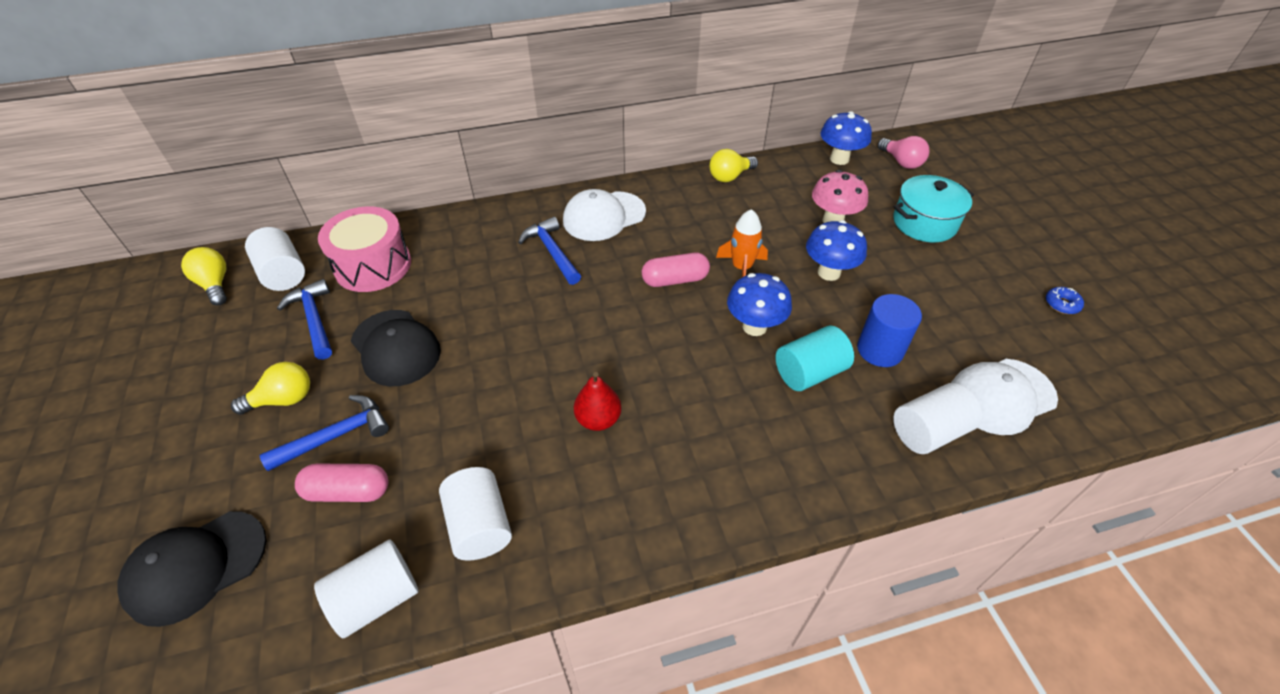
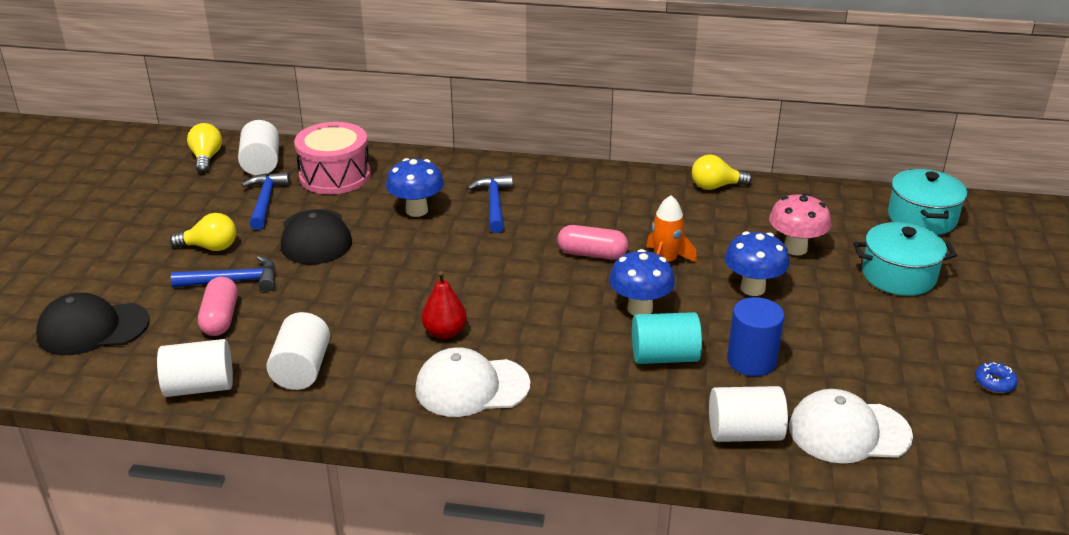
camera: 25 degrees right, 15 degrees down
(348, 491) = (220, 318): pink capsule -> pink capsule turned 60 degrees clockwise
(604, 216) = (563, 189): white cap -> white cap (472, 387)
(839, 159) = (850, 199): blue mushroom -> blue mushroom (416, 210)
(901, 162) = (922, 218): pink light bulb -> turquoise pot

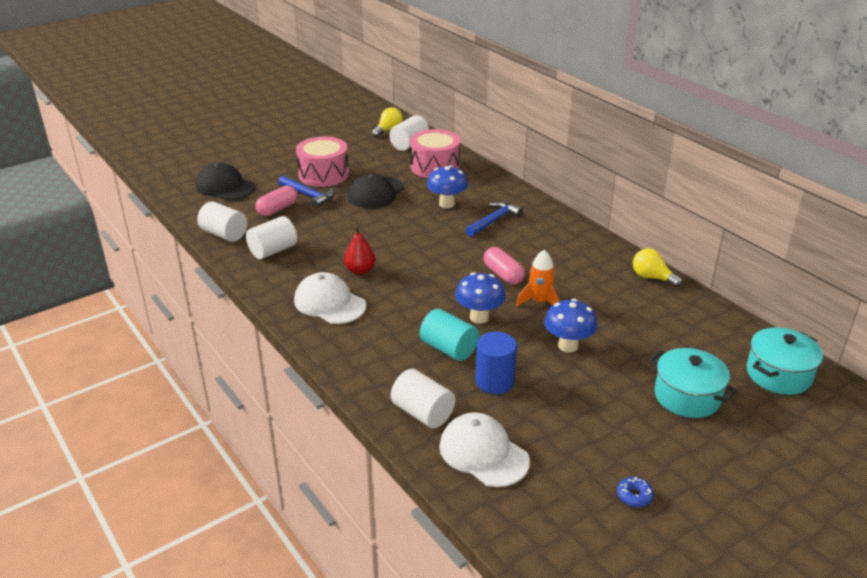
camera: 45 degrees right, 0 degrees up
(210, 247) = (323, 174): yellow light bulb -> pink drum
(265, 201) = (381, 164): blue hammer -> none
(795, 248) = (640, 340): pink mushroom -> none

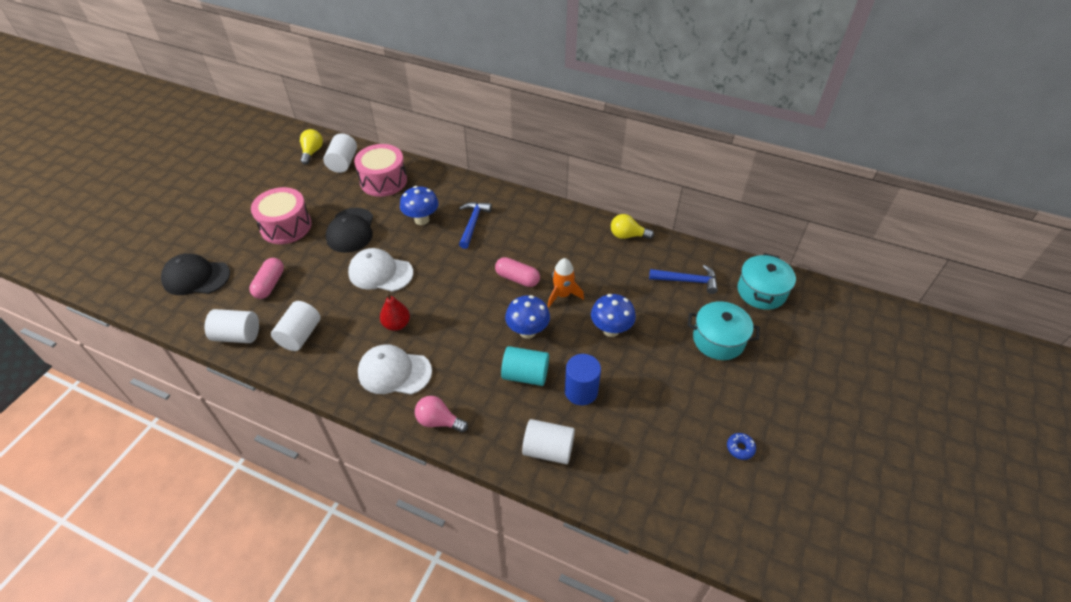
camera: 30 degrees left, 15 degrees up
(308, 195) = (288, 256): blue hammer -> blue hammer (687, 281)
(338, 352) = (438, 421): none -> pink light bulb
(483, 453) = (618, 465): white cap -> white cap (380, 273)

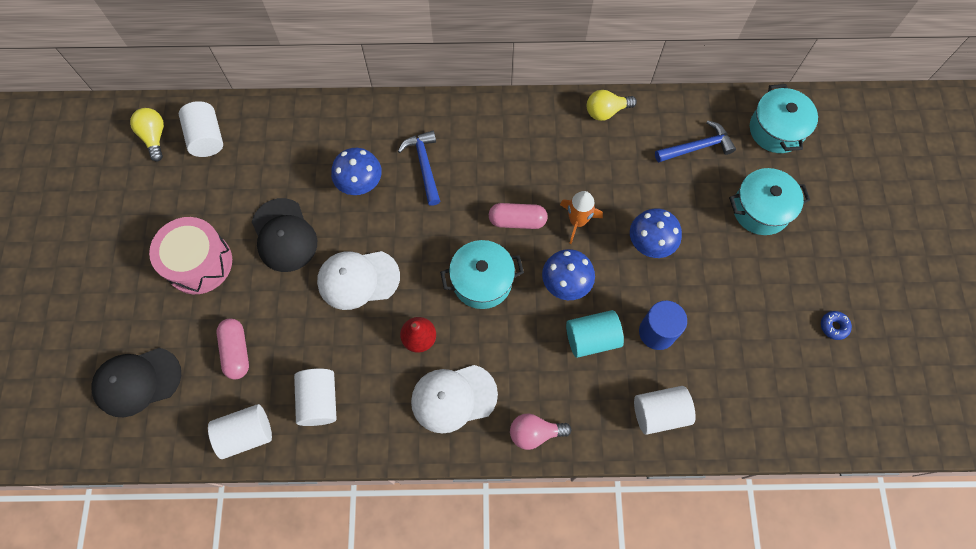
camera: 25 degrees left, 20 degrees up
(383, 181) = (277, 146): pink drum -> none
(466, 306) = (482, 281): none -> turquoise pot

